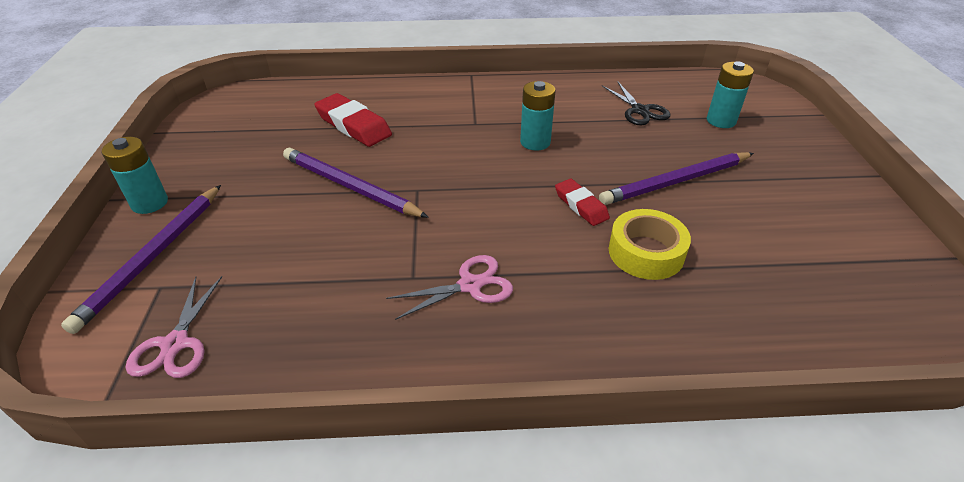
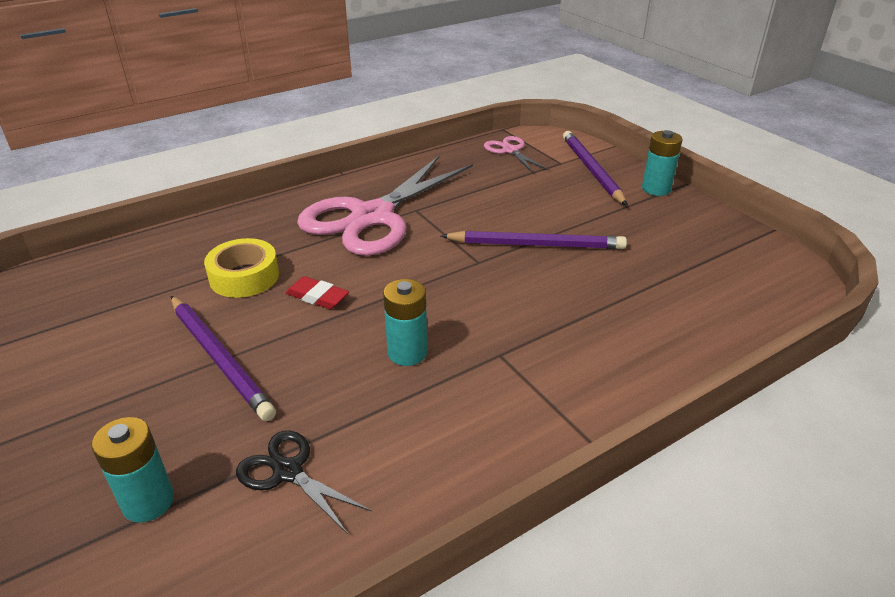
camera: 150 degrees right, 5 degrees down
(353, 125) = (623, 299): red eraser -> none
(470, 285) = (372, 217): pink scissors -> pink scissors, size x2.25
(676, 182) = (220, 358): purple pencil -> purple pencil turned 105 degrees clockwise

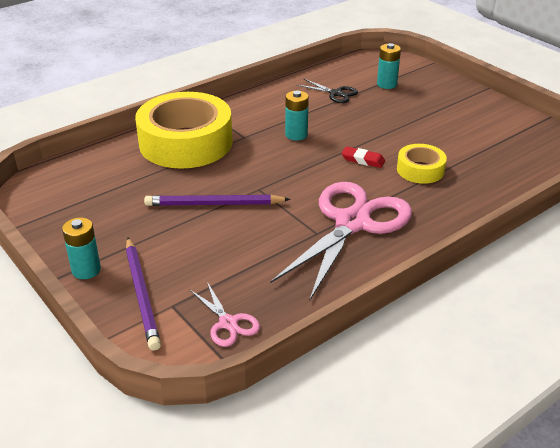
camera: 175 degrees right, 0 degrees up
(220, 358) = (398, 128): purple pencil -> none
(600, 346) = (186, 142): none -> yellow tape

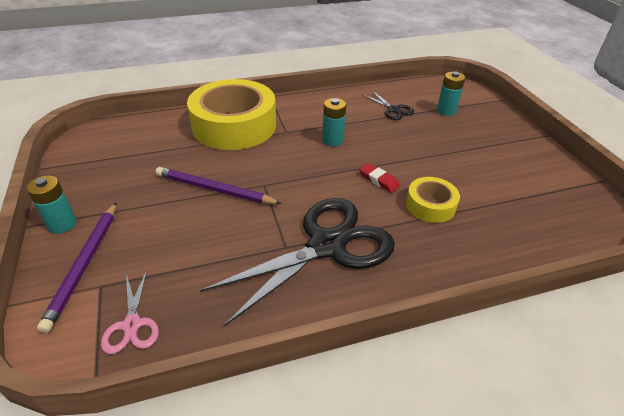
camera: 20 degrees right, 5 degrees up
(352, 223) = (327, 246): pink scissors -> black scissors

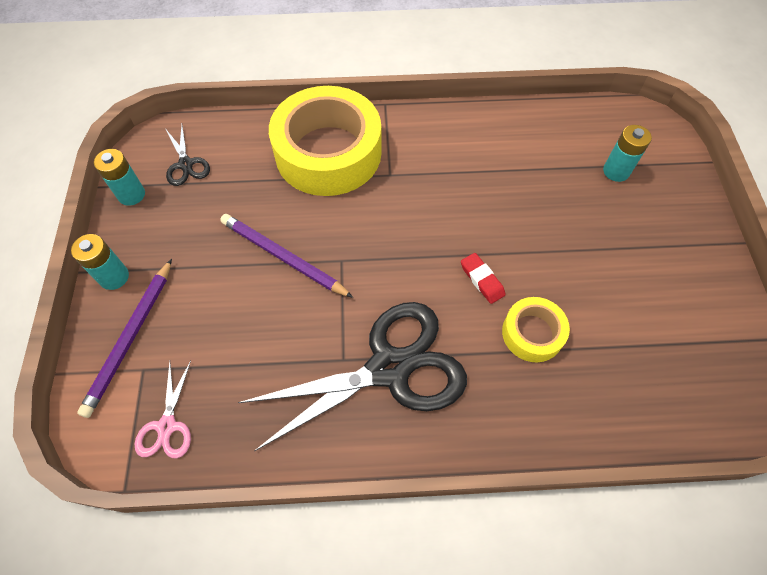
camera: 15 degrees right, 20 degrees up
(332, 140) = (444, 200): turquoise battery -> turquoise battery (131, 195)
(393, 110) = (542, 157): black scissors -> black scissors (186, 164)

